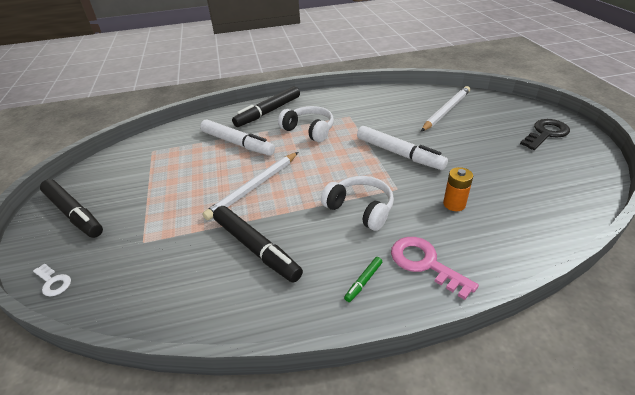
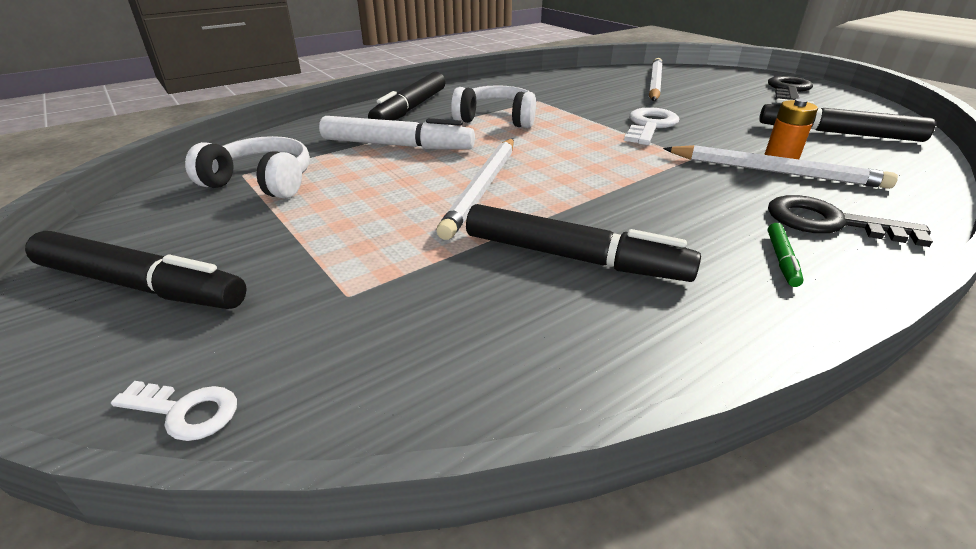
camera: 25 degrees left, 5 degrees down
(360, 209) = (672, 185): white headphones -> white headphones (261, 182)
(399, 154) = (649, 126): white marker -> white key
(425, 263) = (829, 222): pink key -> black key
(439, 213) = (775, 172): none -> white pencil
(529, 187) = (838, 133): none -> black marker

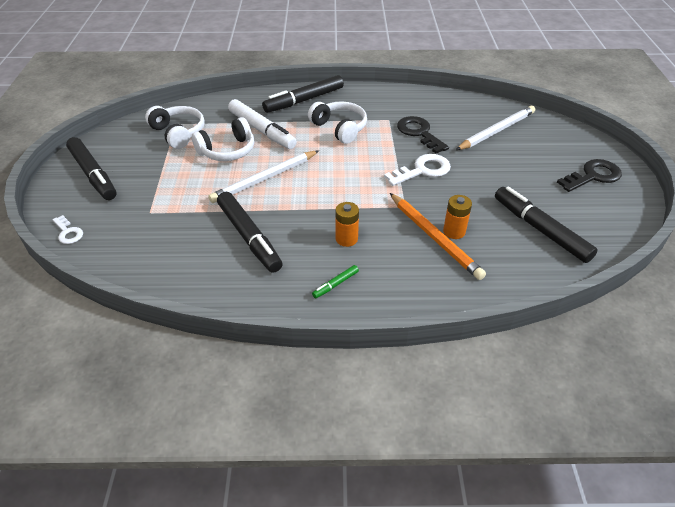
camera: 35 degrees right, 10 degrees up
(377, 177) = (227, 151): none -> white headphones
(696, 208) = (346, 239): none -> orange battery
(775, 172) = (434, 237): white pencil -> orange pencil
(829, 222) = (399, 280): black key -> black key (419, 133)

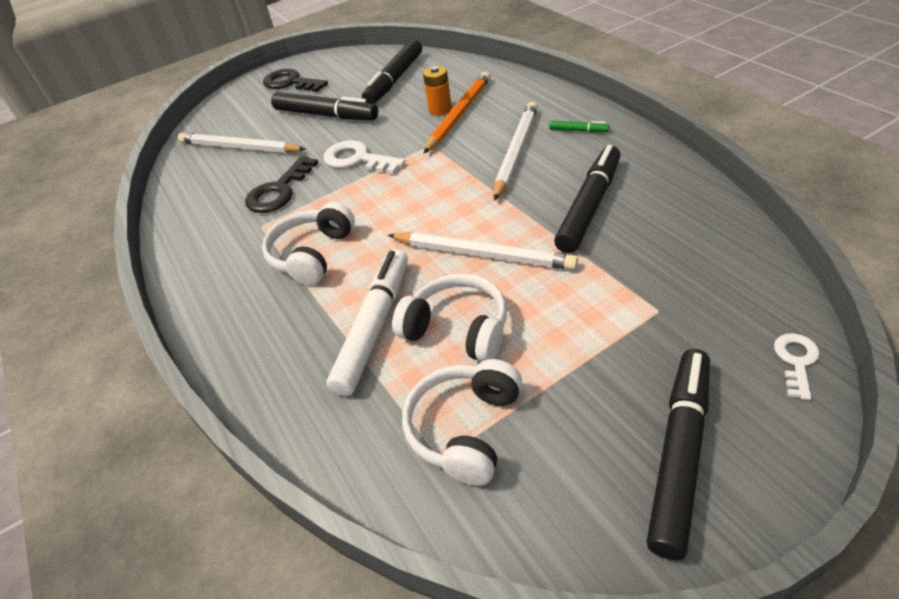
camera: 115 degrees left, 0 degrees up
(304, 100) = (251, 332): black marker -> black marker (326, 115)
(346, 239) = (516, 152): orange battery -> white pencil

